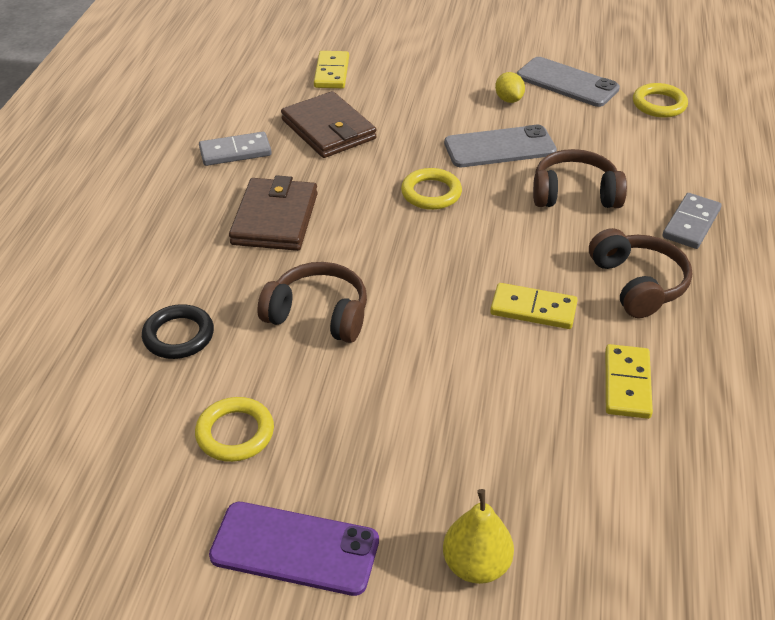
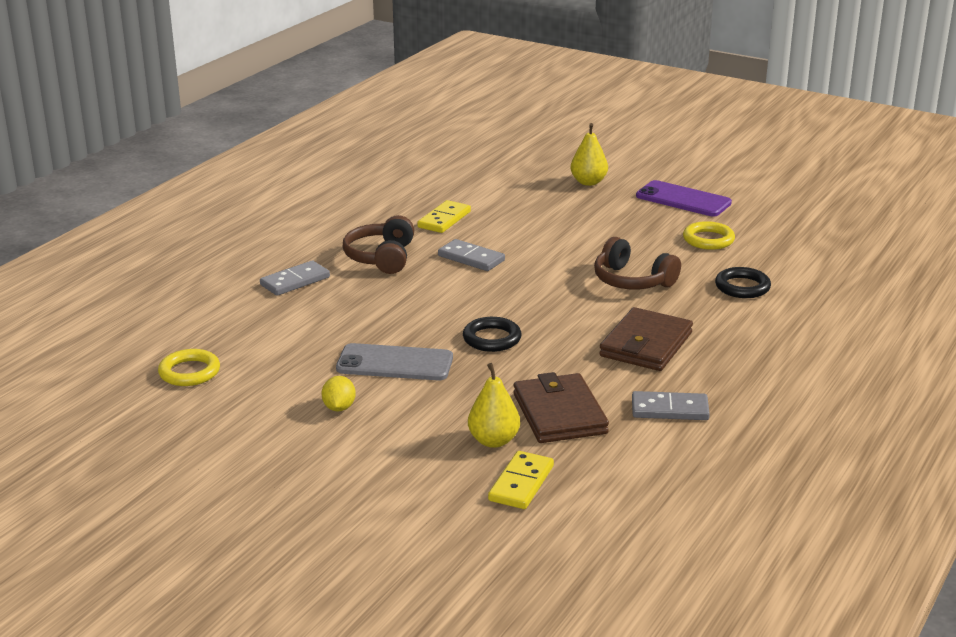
camera: 160 degrees left, 15 degrees down
(369, 98) = (493, 441): none -> yellow pear
(431, 193) = (492, 339): yellow ring -> black ring
(533, 309) = (471, 258): yellow domino -> grey domino
(567, 82) = (255, 414): grey phone -> none
(575, 194) = (365, 316): brown headphones -> none

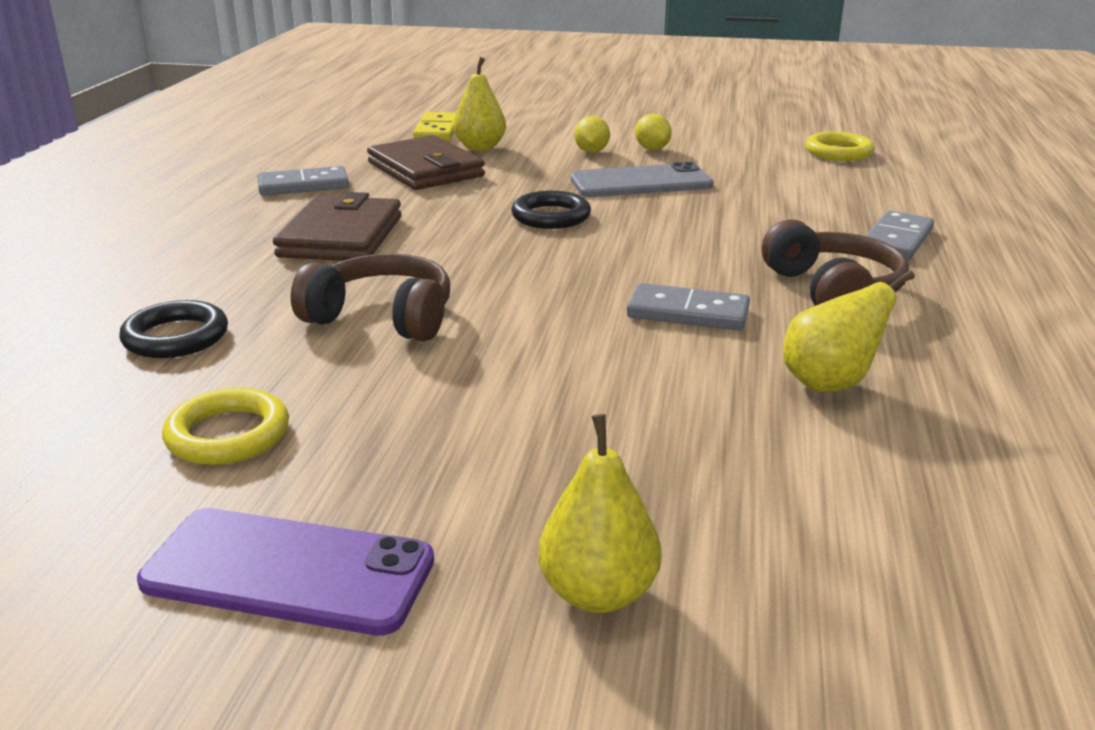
camera: 160 degrees right, 0 degrees up
(396, 414) = (591, 151): none -> yellow lemon
(444, 219) = (830, 383): yellow domino -> yellow pear

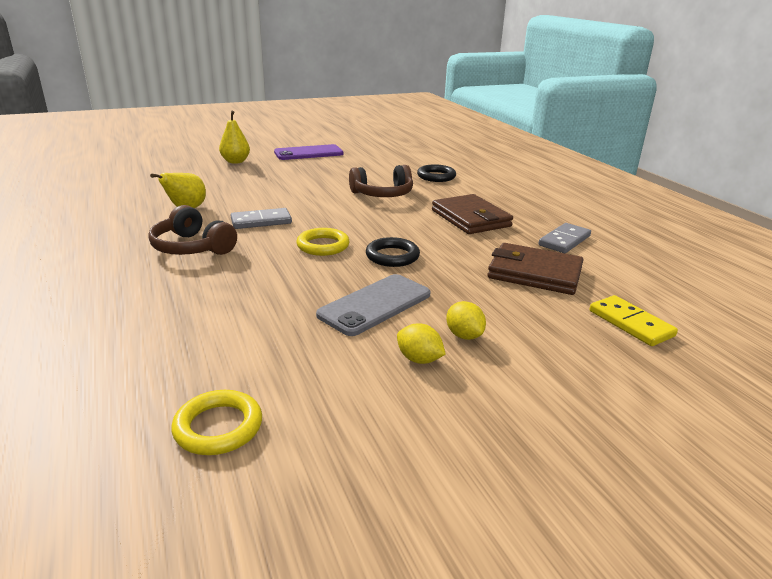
camera: 145 degrees right, 0 degrees up
(228, 435) = (367, 164): yellow ring -> yellow ring (323, 246)
(480, 148) = (552, 310): yellow pear -> none
(896, 240) = (152, 295): grey domino -> none

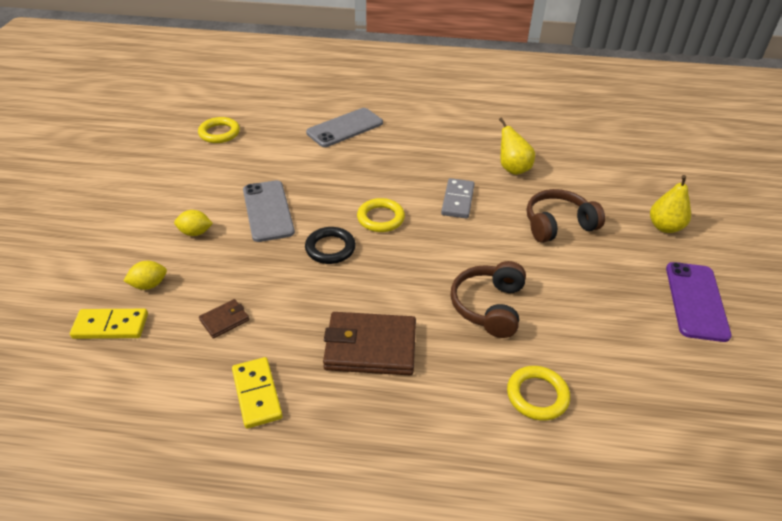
camera: 120 degrees right, 15 degrees up
(140, 311) = (345, 128): none -> grey phone
(192, 247) = (425, 158): brown headphones -> brown headphones (558, 225)
(419, 359) = (195, 204): yellow lemon -> yellow lemon (149, 285)
(436, 176) = (537, 395): black ring -> yellow ring
(534, 273) = (224, 320): brown wallet -> brown wallet, size x0.48
(564, 241) = (257, 394): grey domino -> yellow domino

